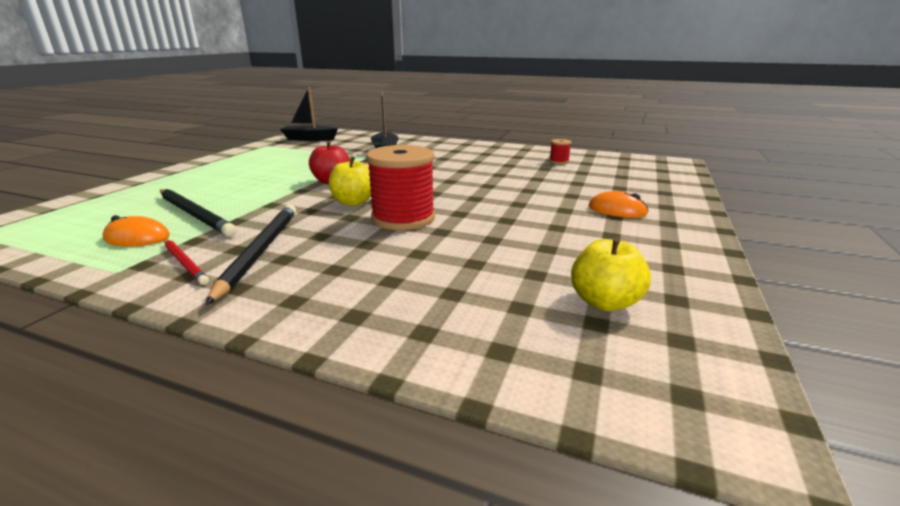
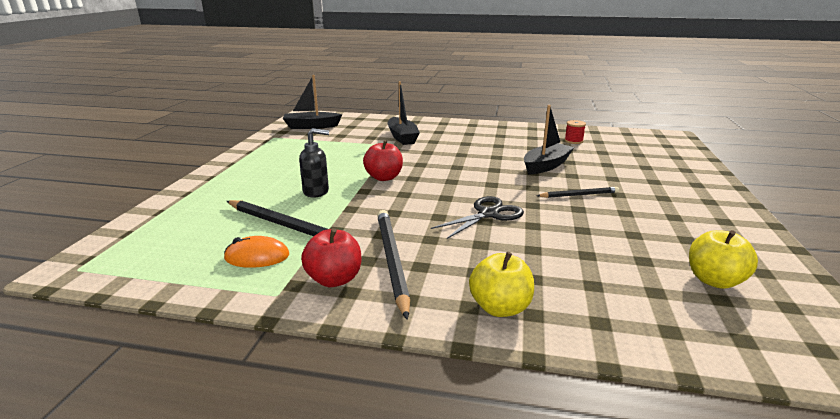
camera: 10 degrees left, 0 degrees up
(185, 263) = (334, 279): red pencil -> red apple
(254, 189) = (316, 192): none -> black soap dispenser
(353, 202) = (427, 200): yellow apple -> yellow apple (500, 308)
(403, 218) = (488, 214): red spool -> black scissors
(508, 180) = (546, 166): none -> black boat
(519, 207) = (579, 195): none -> black pencil
(617, 210) = (661, 191): orange mouse -> none

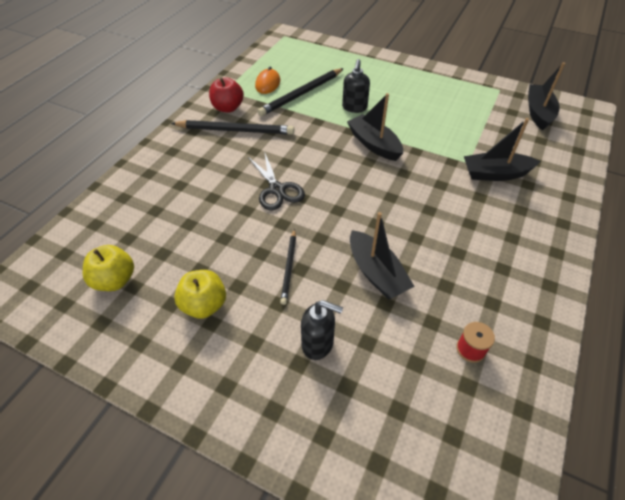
camera: 105 degrees right, 25 degrees up
(384, 177) = (374, 144): red apple -> black boat
(500, 308) = (162, 162): yellow apple -> yellow apple (204, 305)
(630, 177) = (318, 344): none -> black soap dispenser

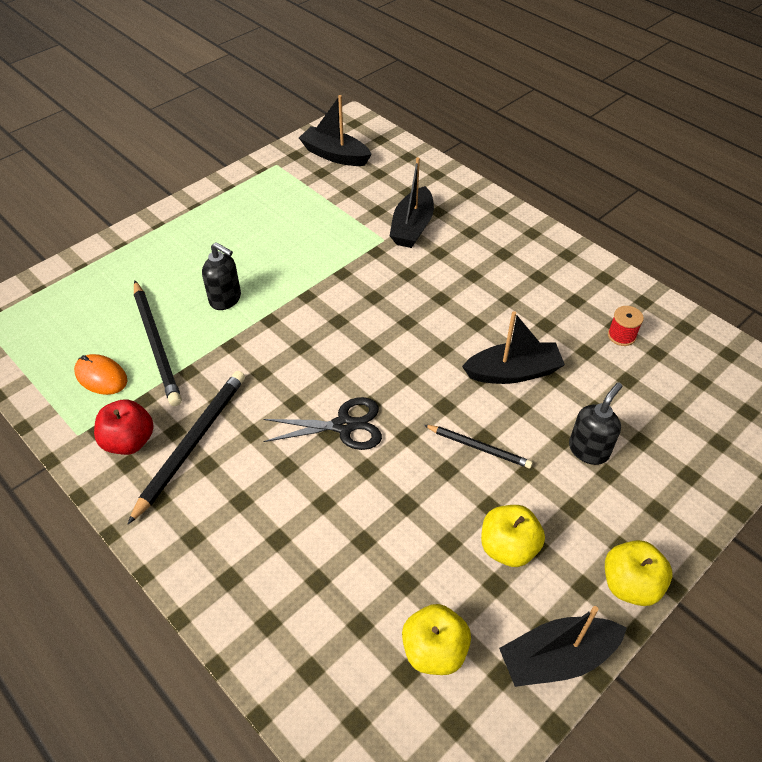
camera: 70 degrees left, 0 degrees up
(190, 398) = (630, 584): none -> yellow apple
(374, 144) = (310, 305): black boat -> black boat (557, 658)

